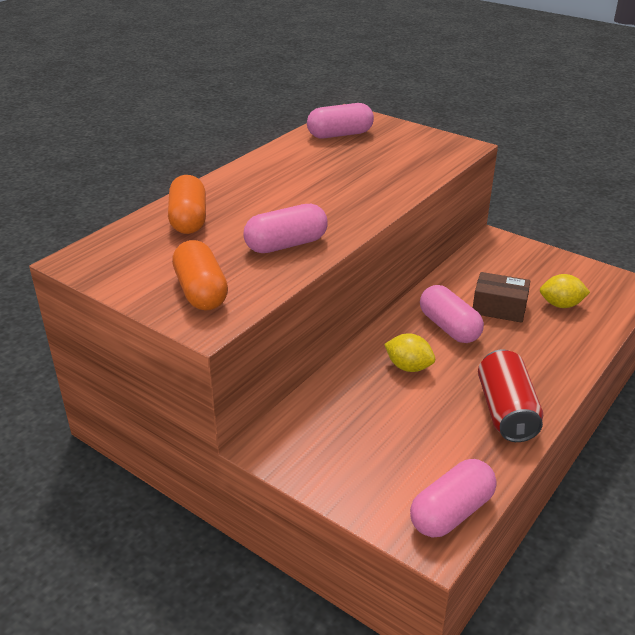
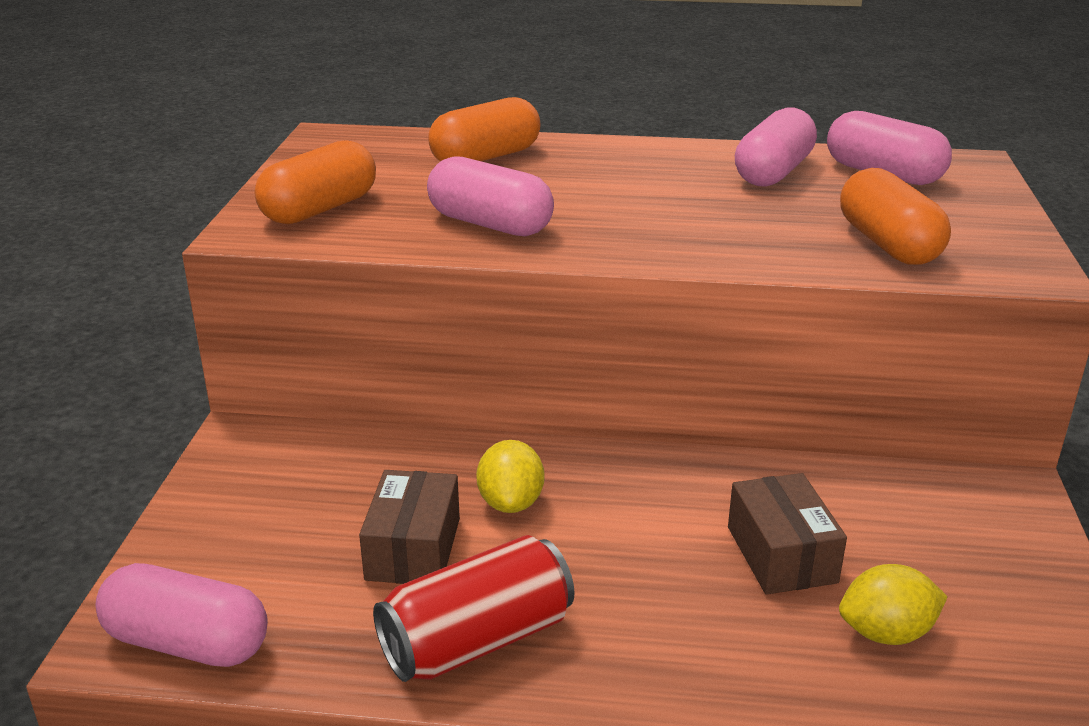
camera: 60 degrees right, 5 degrees down
(413, 161) = (888, 244): none -> orange capsule
(424, 410) = (413, 549): none -> brown box
(449, 327) = (659, 513): pink capsule -> pink capsule (773, 172)
(561, 305) = (886, 633): yellow lemon -> yellow lemon turned 75 degrees counterclockwise

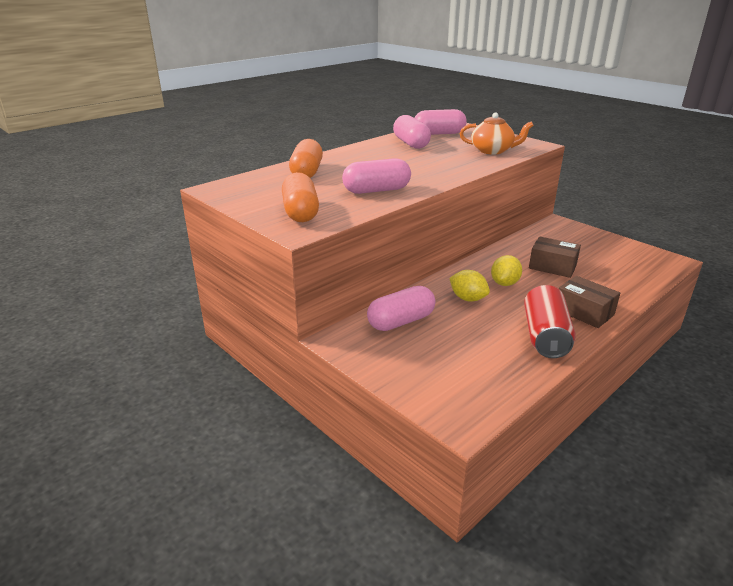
camera: 50 degrees left, 0 degrees up
(187, 643) = (482, 402): pink capsule -> pink capsule (401, 321)
(413, 549) = (474, 328): brown box -> brown box (584, 312)
(886, 633) = (606, 269): yellow lemon -> yellow lemon (504, 283)
(888, 244) = (492, 151): orange capsule -> orange teapot

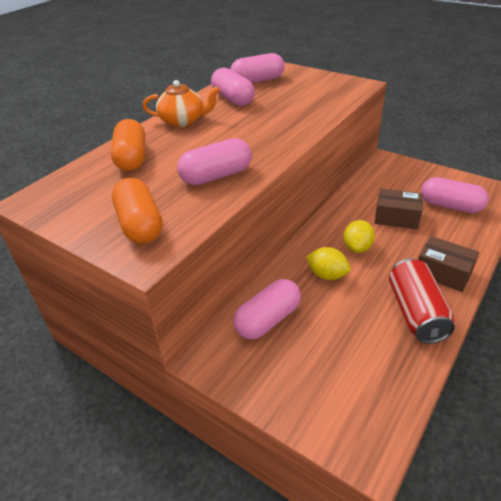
camera: 10 degrees left, 10 degrees up
(492, 151) = (319, 99): orange teapot -> orange teapot (183, 121)
(612, 265) = (450, 206): none -> pink capsule

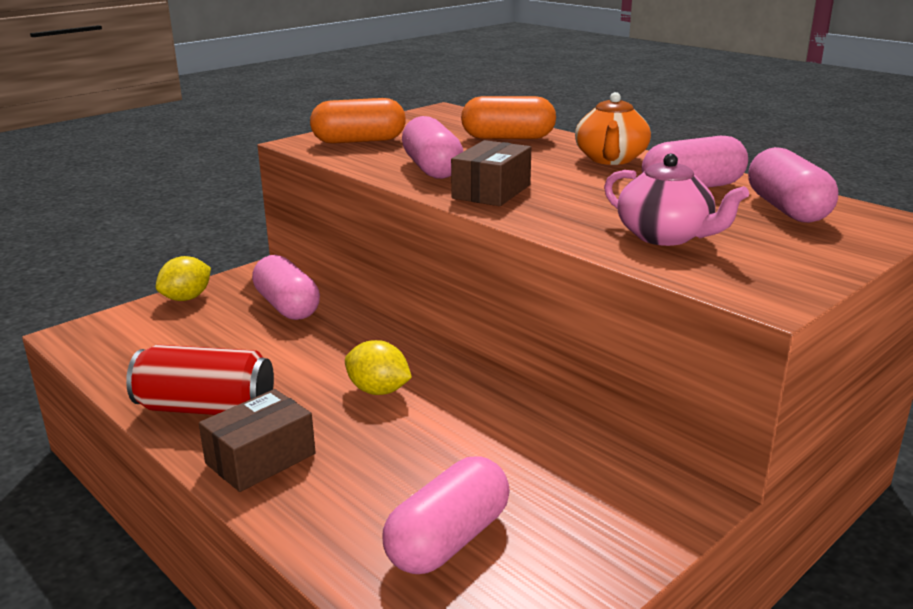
camera: 100 degrees right, 15 degrees down
(307, 102) = (665, 236): none -> pink teapot
(327, 275) = (334, 354): yellow lemon -> yellow lemon (187, 298)
(396, 217) = (440, 451): brown box -> brown box (491, 191)

